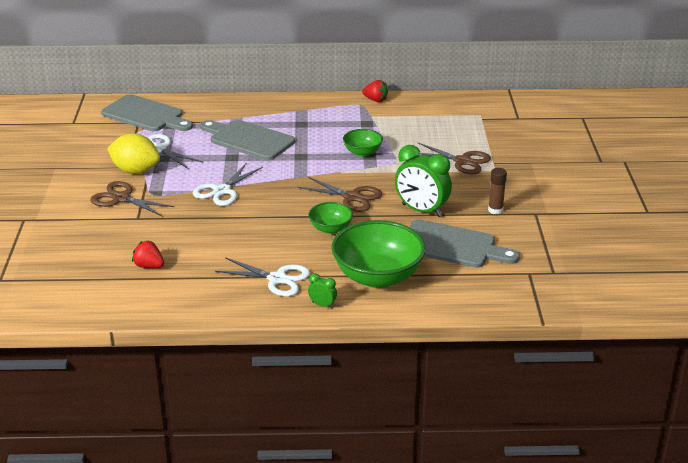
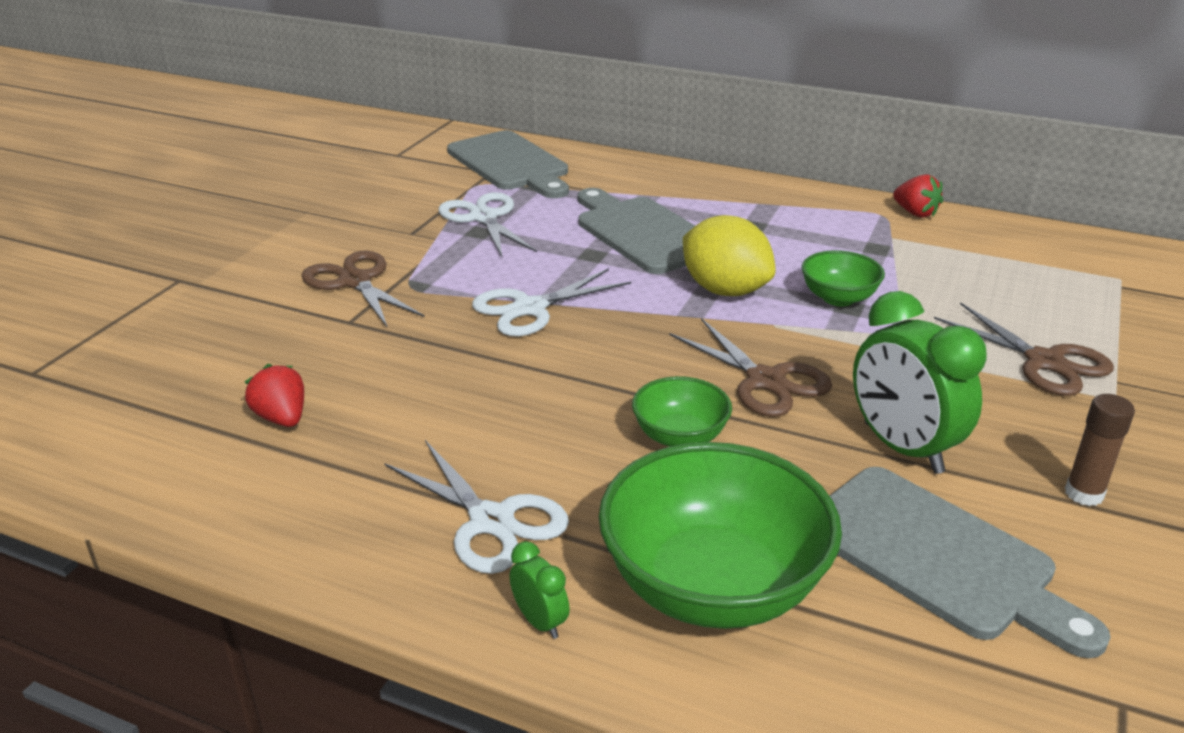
camera: 25 degrees right, 0 degrees up
(135, 171) = (419, 242): yellow lemon -> yellow lemon (725, 290)

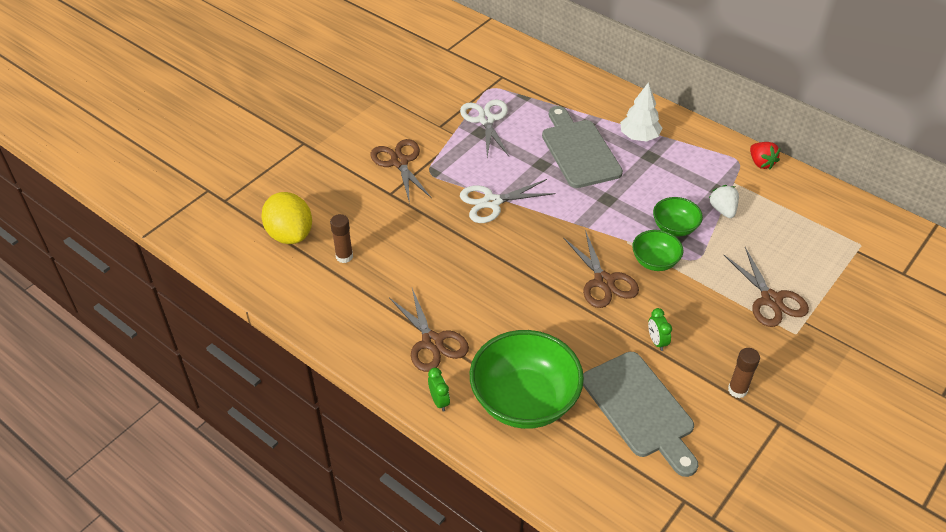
camera: 15 degrees right, 15 degrees up
(282, 418) = (344, 256): red strawberry -> brown glue stick
(491, 521) = (432, 342): white scissors -> brown scissors
(510, 164) = (517, 71): grey cutting board -> none
(680, 436) = (542, 310): green bowl -> green bowl (655, 261)
(725, 208) = (639, 136): none -> white tree
(725, 290) = (609, 209): yellow lemon -> yellow lemon (290, 234)
(896, 268) = (723, 210): none -> white strawberry
(902, 448) = (657, 341): green clock -> green clock, size x0.46

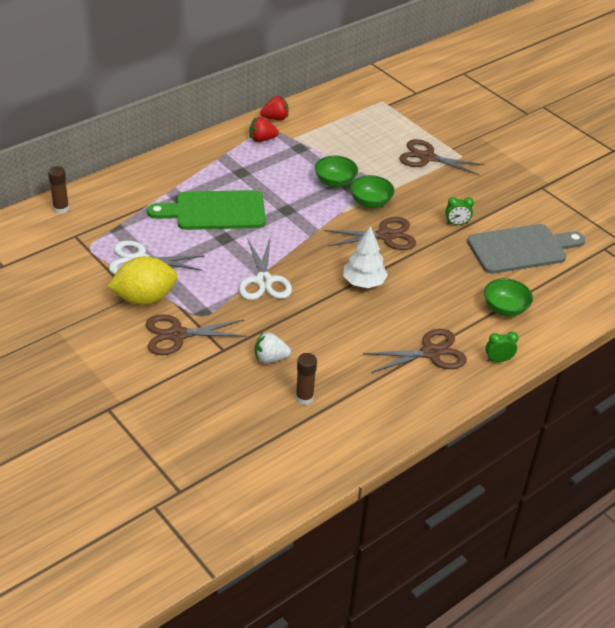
camera: 80 degrees left, 5 degrees down
(290, 234) = (257, 437): yellow lemon -> yellow lemon (144, 298)
(524, 400) = (505, 309): green bowl -> green bowl, size x0.51
(579, 150) = (215, 211): grey cutting board -> green cutting board
(639, 136) = (212, 172): white tree -> white tree (363, 282)
(716, 160) = (262, 139): none -> red strawberry
(723, 210) = (323, 152): white strawberry -> white strawberry (270, 358)
(737, 390) = (510, 197): brown glue stick -> brown glue stick (61, 209)
(771, 300) = (427, 157): brown scissors -> brown scissors turned 150 degrees counterclockwise

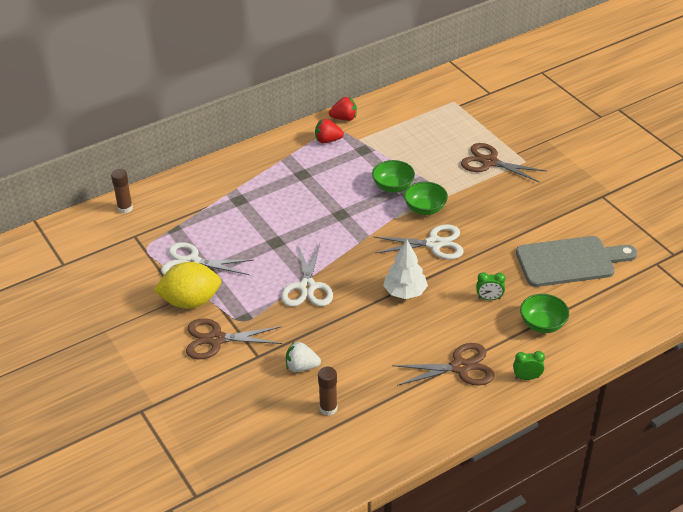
camera: 10 degrees right, 0 degrees up
(215, 211) = (270, 214): green cutting board -> none
(385, 236) = (434, 244): brown scissors -> white scissors
(456, 224) = (508, 233): green clock -> green clock (489, 298)

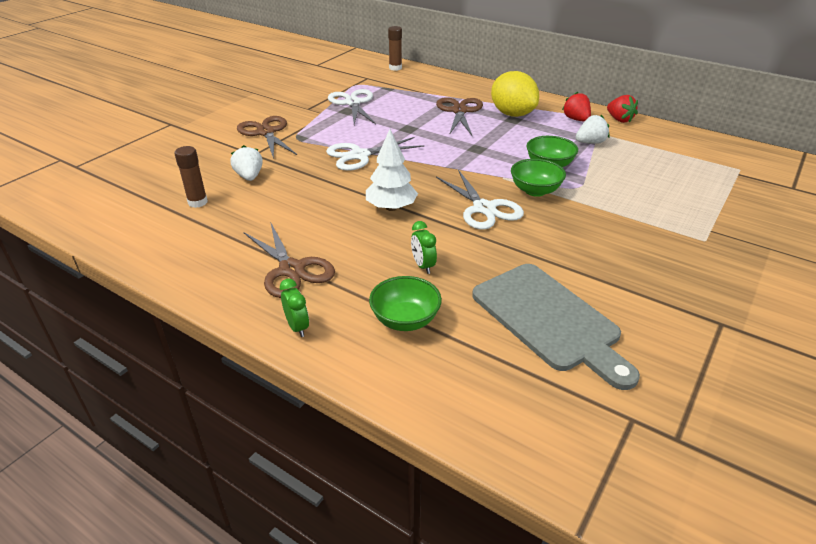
camera: 65 degrees right, 5 degrees down
(190, 301) = (306, 113): yellow lemon -> yellow lemon (512, 114)
(371, 150) = (590, 142): none -> white strawberry
(489, 162) = (667, 214): brown scissors -> brown scissors (459, 111)

